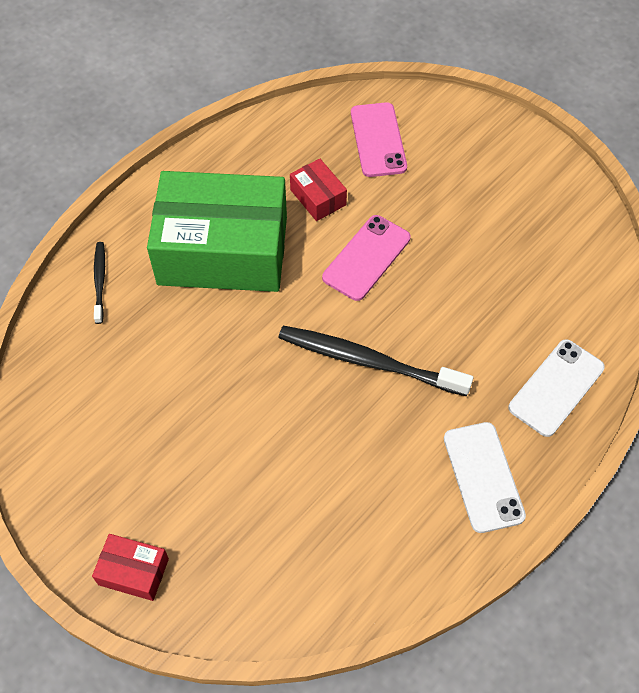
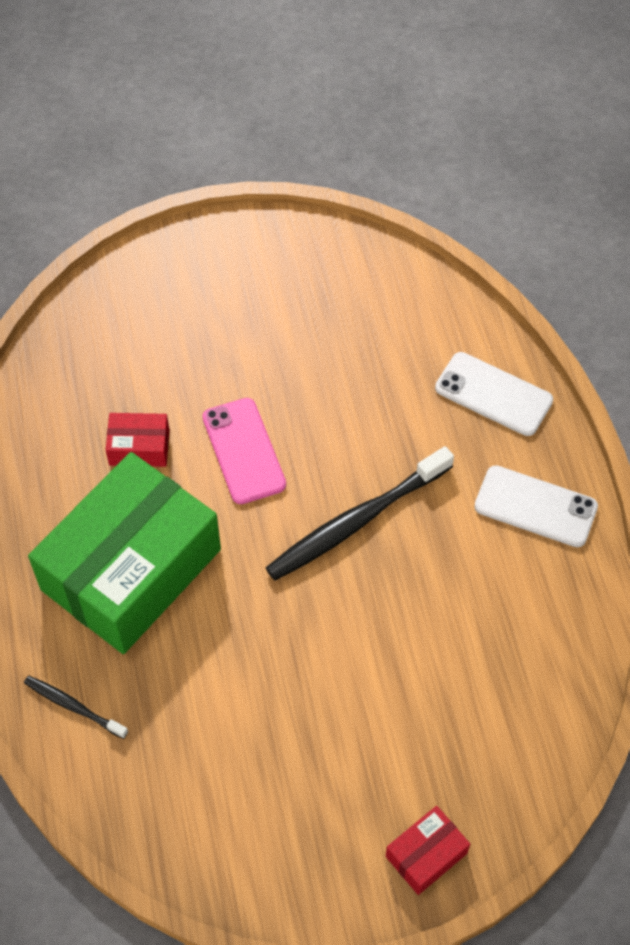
camera: 55 degrees left, 0 degrees up
(378, 140) = (115, 353): pink phone -> none
(556, 388) = (493, 394): white phone -> white phone turned 45 degrees counterclockwise

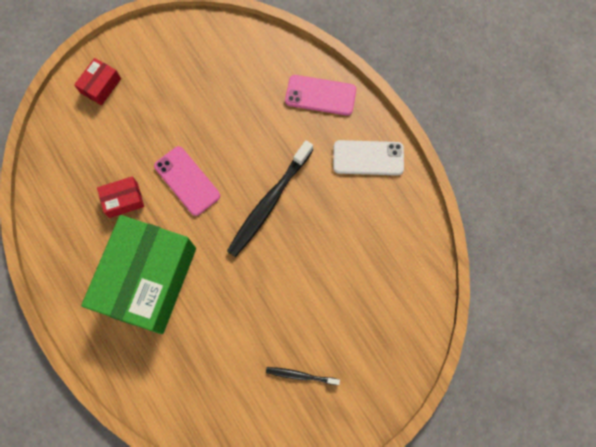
camera: 20 degrees left, 15 degrees up
(73, 706) = (145, 376): black toothbrush -> black toothbrush (300, 375)
(426, 854) = (378, 390): red box -> red box (100, 86)
(493, 394) = (320, 95): white phone -> pink phone

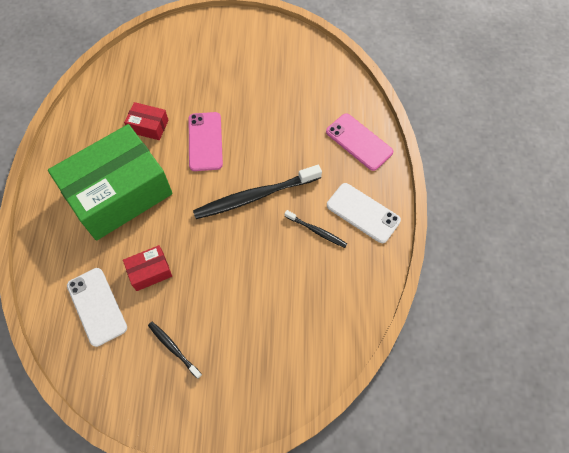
camera: 35 degrees right, 10 degrees down
(100, 86) = (197, 40): red box -> red box (150, 271)
(210, 387) = (97, 306): none -> white phone
(342, 199) = (317, 231): none -> black toothbrush

